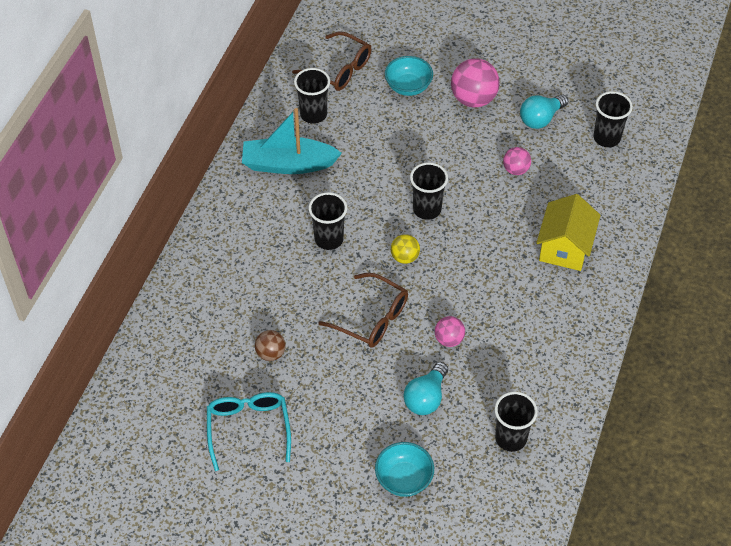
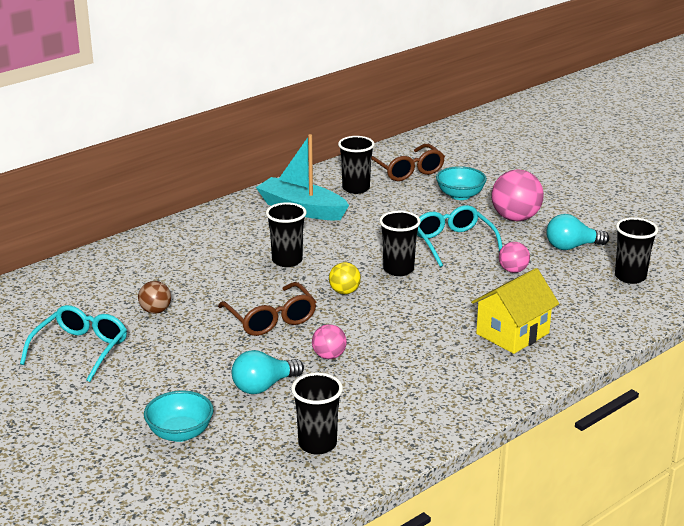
camera: 30 degrees right, 25 degrees down
(446, 154) = (453, 243): none -> turquoise glasses

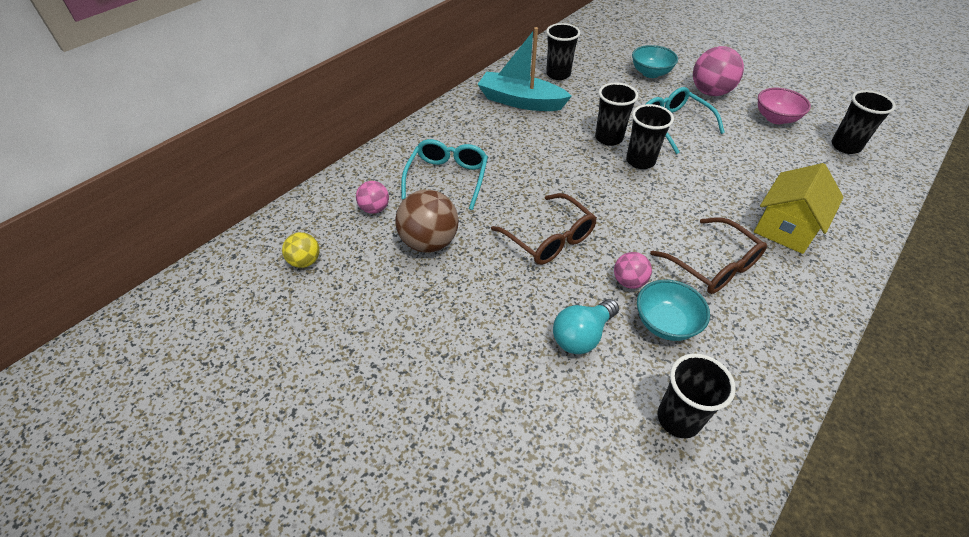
camera: 10 degrees left, 20 degrees up
(81, 349) = (367, 308): turquoise glasses -> turquoise glasses (447, 178)
(155, 311) = (429, 242): brown ball -> brown ball, size x1.79
(180, 433) = (520, 425): turquoise bowl -> turquoise bowl (665, 323)
(287, 260) = (533, 162): black cup -> black cup (609, 138)
(344, 292) = (604, 194): yellow ball -> yellow ball (305, 261)
(407, 171) = (593, 52): brown glasses -> brown glasses (713, 265)
(513, 270) = (742, 150): pink ball -> pink ball (374, 209)
(572, 247) = (775, 118): turquoise light bulb -> pink bowl

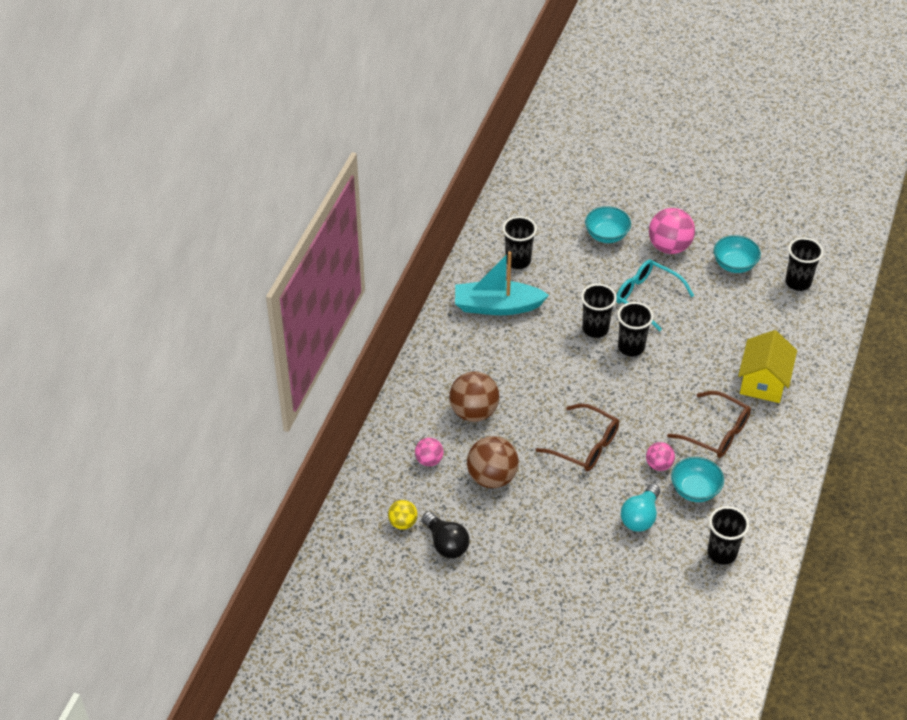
camera: 20 degrees left, 0 degrees up
(335, 297) = (446, 543): none -> black light bulb
(447, 178) = (474, 412): turquoise glasses -> brown ball
(775, 118) = (734, 264): pink bowl -> turquoise bowl

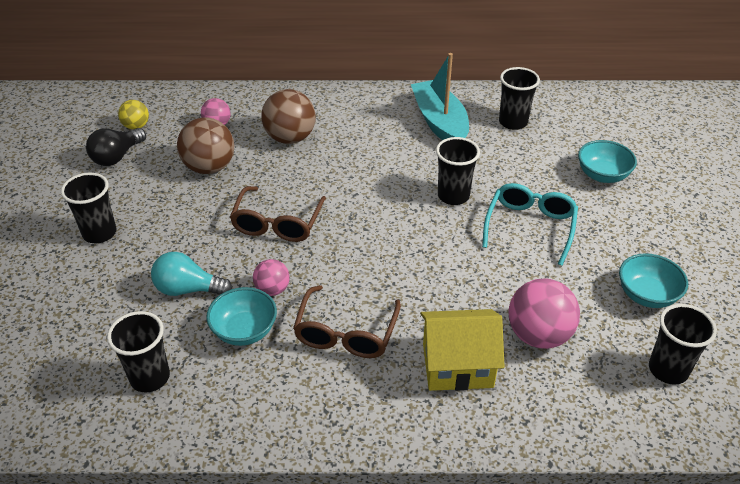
camera: 70 degrees right, 5 degrees down
(631, 347) = (443, 229): black cup -> black cup (99, 233)
(669, 247) = (627, 229): pink ball -> pink ball (538, 335)

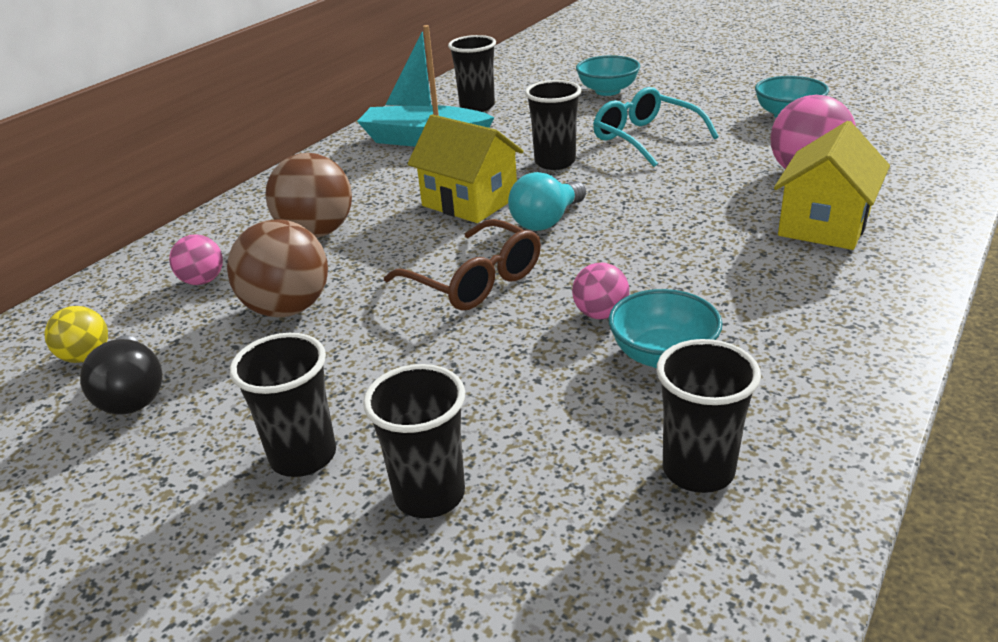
camera: 55 degrees left, 10 degrees down
(188, 289) = (534, 388): turquoise light bulb -> turquoise light bulb (547, 221)
(346, 333) = (725, 279): brown glasses -> none
(369, 181) = (470, 201): none -> yellow house
(668, 370) = (889, 131): black cup -> black cup (429, 494)

